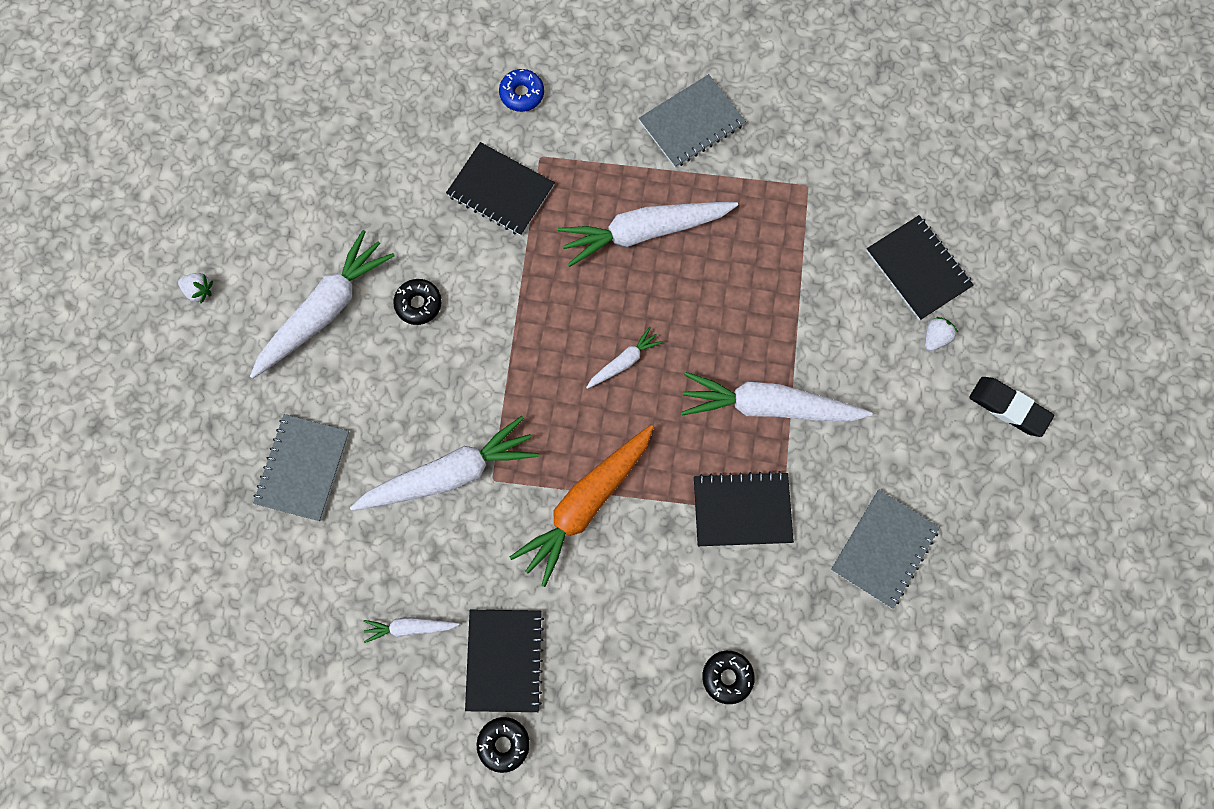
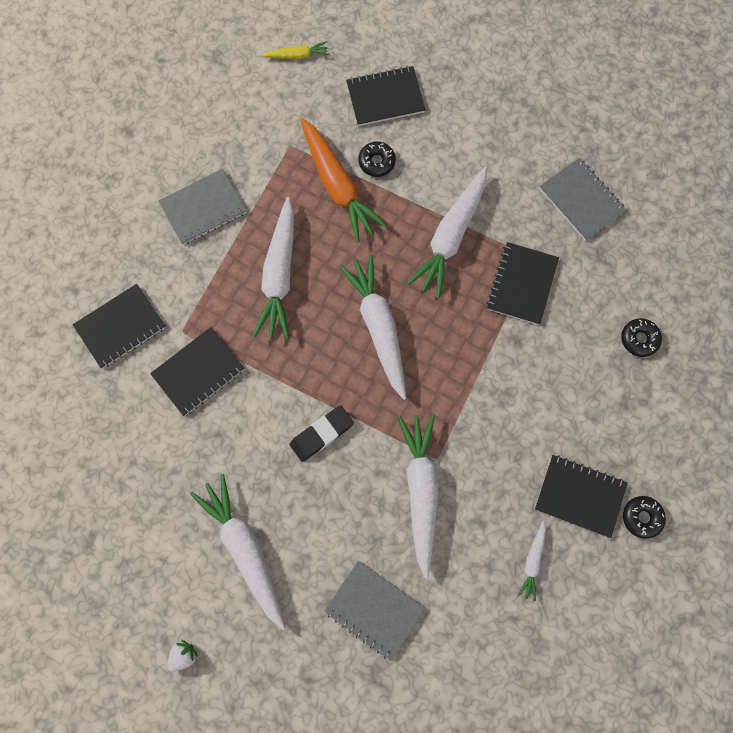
camera: 70 degrees left, 0 degrees up
(418, 304) = (270, 470): black donut -> black donut (376, 162)
(522, 94) = (120, 327): blue donut -> black notebook
(586, 504) = (480, 394): orange carrot -> orange carrot (338, 185)
(624, 362) = (378, 327): white carrot -> white carrot, size x2.07
(691, 123) = (203, 208): grey notebook -> grey notebook turned 75 degrees clockwise
(927, 151) = (297, 55): none -> yellow carrot
(935, 337) = (441, 107): white strawberry -> none
(1008, 407) = (508, 81): black eraser -> black eraser (321, 434)

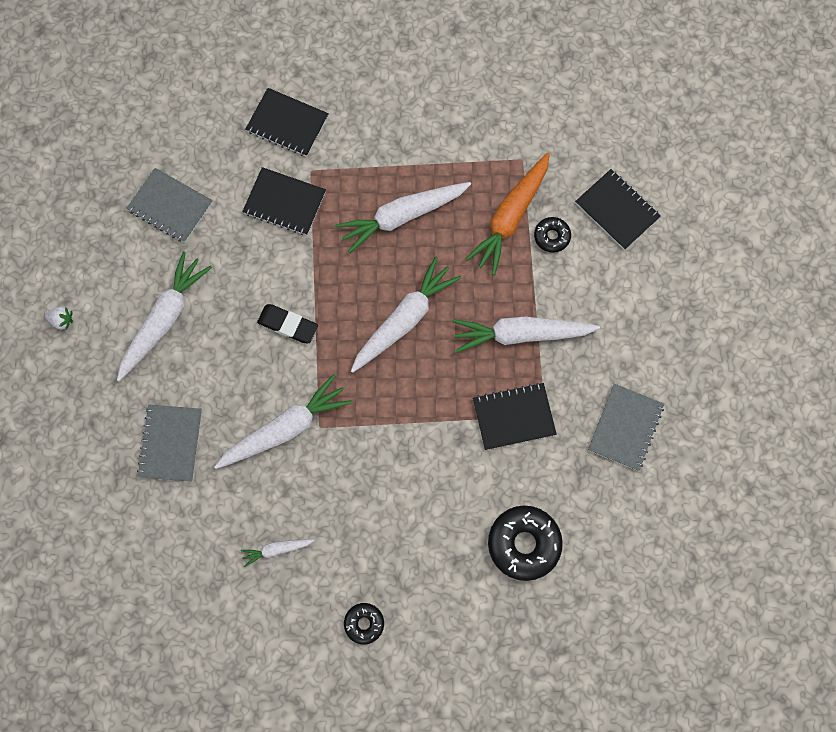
camera: 60 degrees right, 0 degrees up
(203, 208) = (424, 125): grey notebook -> grey notebook (170, 206)
(297, 55) = (609, 117): yellow carrot -> none
(579, 496) = (353, 561): black notebook -> none
(639, 339) = (523, 543): black donut -> black donut, size x1.86

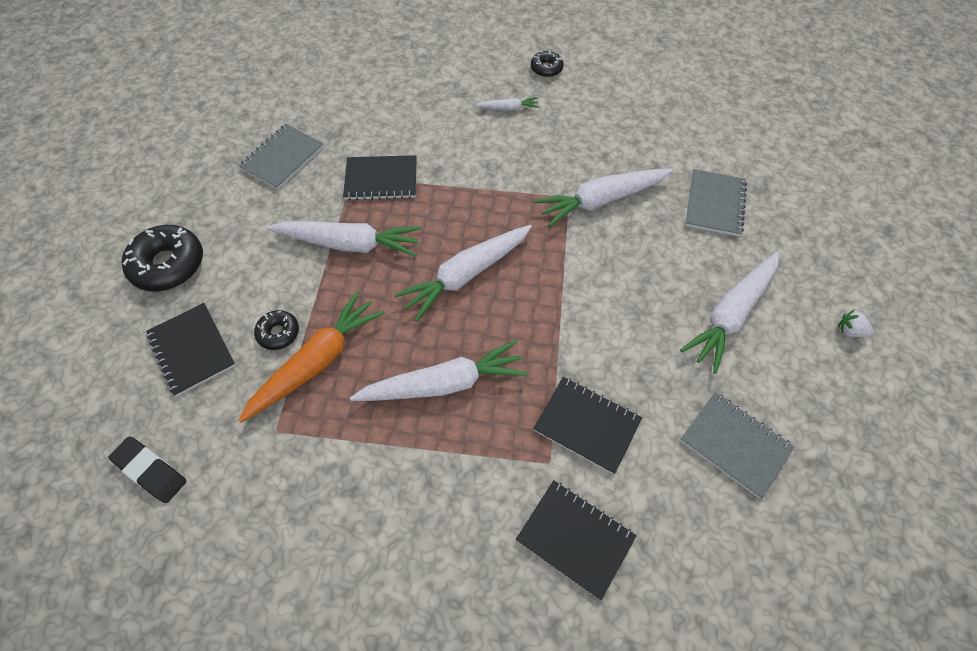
camera: 170 degrees left, 15 degrees down
(277, 549) = (615, 119): white carrot -> white carrot (508, 109)
(288, 325) = (592, 288): black eraser -> black eraser (150, 471)
(523, 543) = (403, 96): black donut -> black donut (168, 265)

